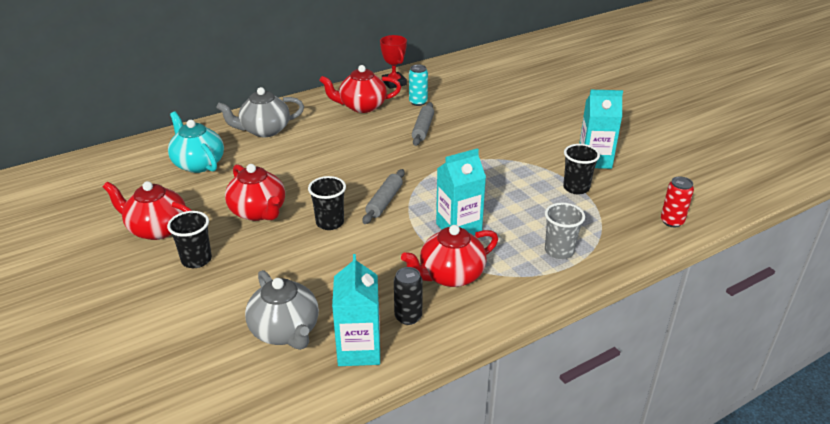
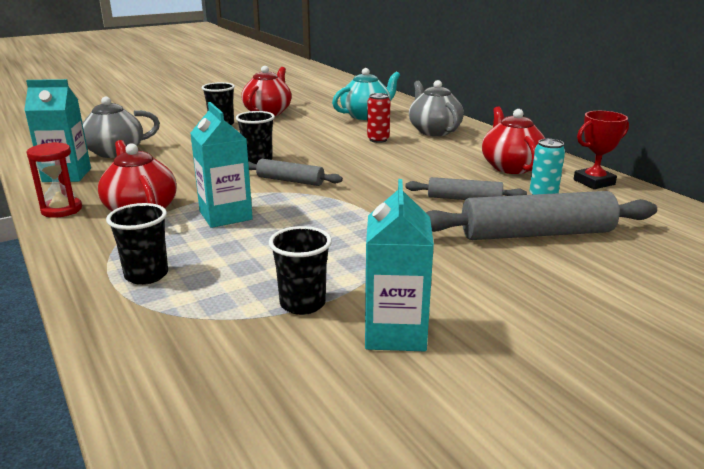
camera: 90 degrees right, 10 degrees down
(258, 212) = (284, 137): red teapot -> none
(408, 317) = (92, 192): black can -> none
(453, 326) = (61, 210): none -> red hourglass
(475, 111) = (536, 234): none -> grey rolling pin
(559, 251) = (146, 275): grey cup -> black cup
(672, 221) = (170, 398): red can -> red can (378, 140)

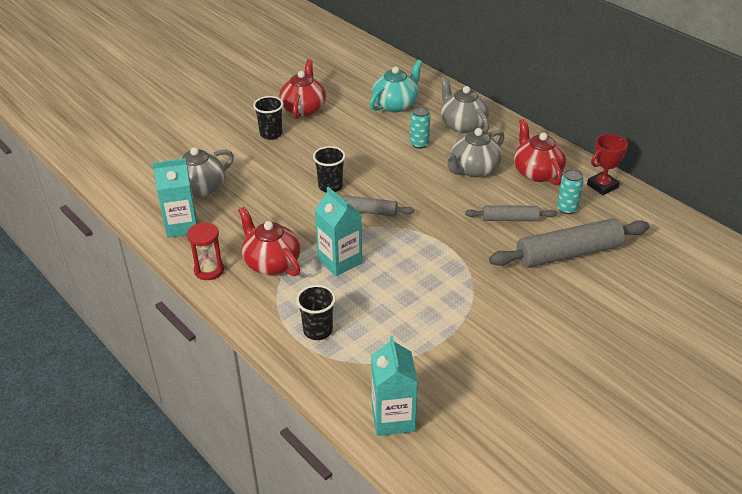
camera: 10 degrees left, 15 degrees up
(302, 304) = (433, 342): black cup -> none
(378, 140) = (419, 144): red can -> turquoise can
(395, 333) = (499, 358): turquoise carton -> turquoise carton (393, 418)
(433, 160) = (474, 169): none -> grey teapot

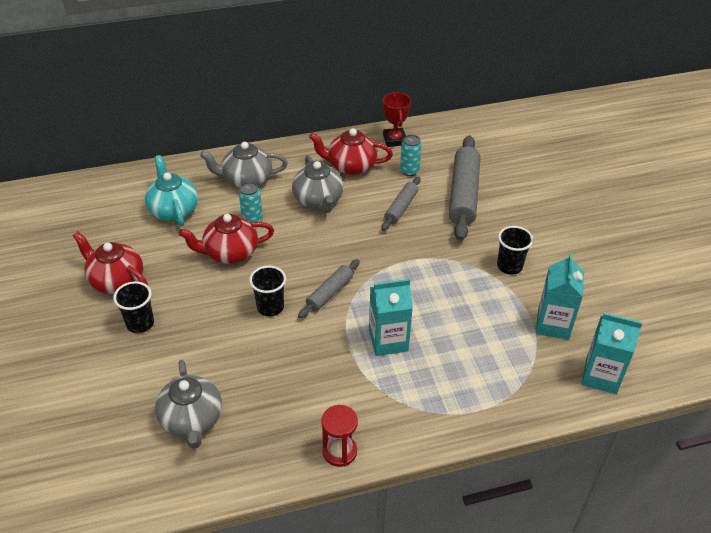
camera: 65 degrees left, 5 degrees up
(181, 226) = (248, 456): turquoise carton -> turquoise carton (553, 324)
(271, 263) = (359, 394): red teapot -> red teapot (230, 253)
(318, 331) = (474, 390): black cup -> black cup (509, 266)

